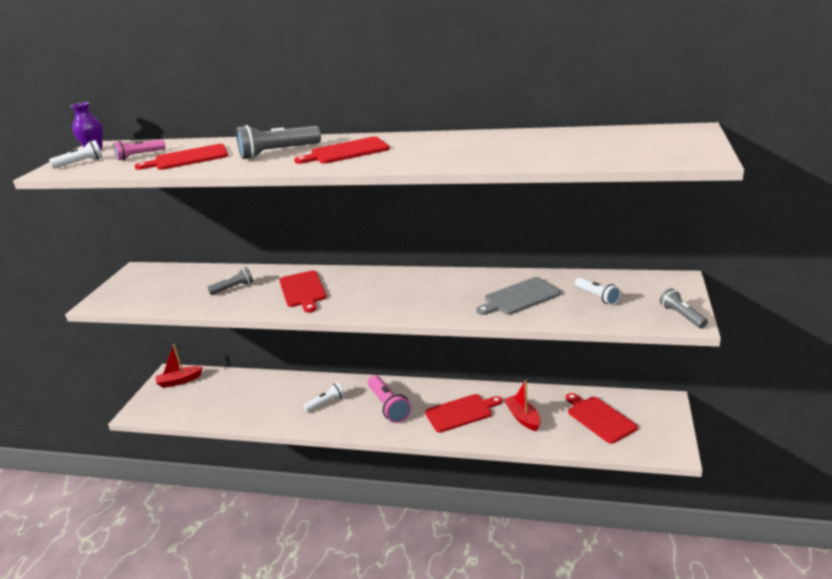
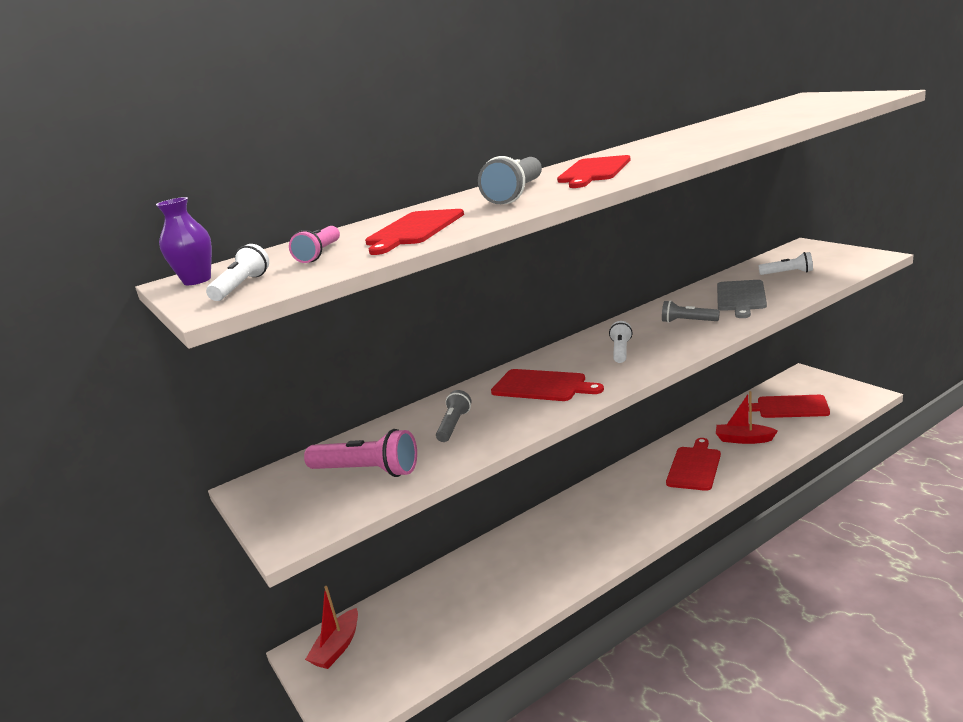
camera: 45 degrees left, 5 degrees down
(326, 403) = (564, 541): white flashlight -> white flashlight (621, 351)
(388, 406) = (627, 503): pink flashlight -> pink flashlight (367, 471)
(682, 316) = (864, 256): grey flashlight -> grey flashlight (688, 321)

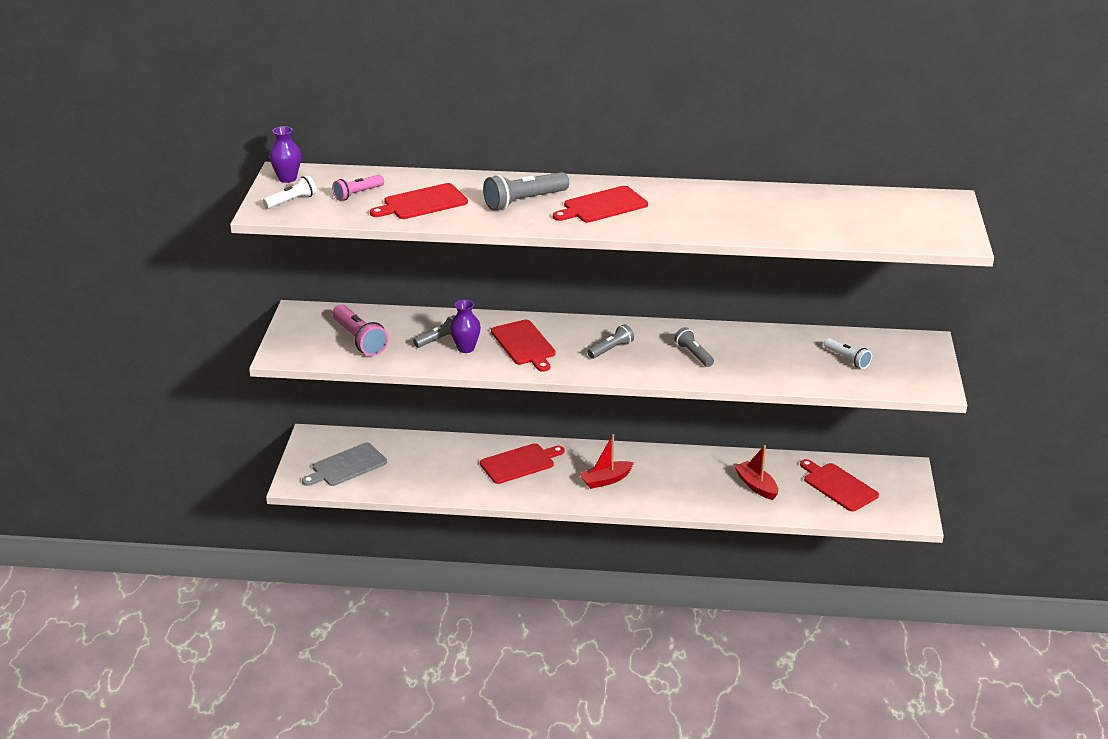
camera: 35 degrees right, 10 degrees up
(337, 647) = (330, 445): red boat -> red boat (606, 480)
(494, 417) = (466, 348): none -> purple vase
(621, 351) = (611, 349): white flashlight -> grey flashlight
(694, 467) = (687, 481): red cutting board -> red cutting board (519, 463)
(741, 297) = (768, 358): grey cutting board -> grey cutting board (346, 466)

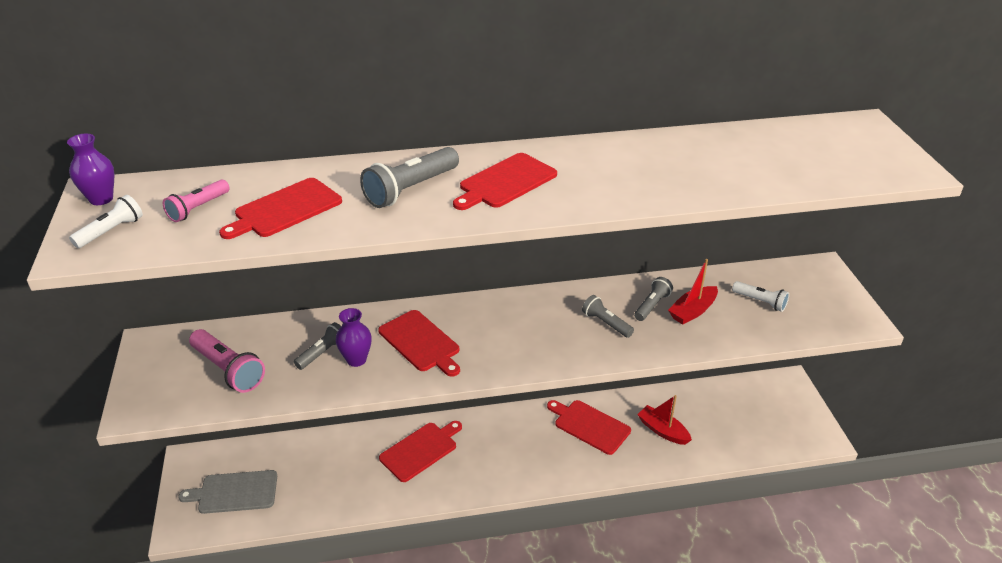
camera: 15 degrees left, 5 degrees up
(346, 466) = (234, 492): grey cutting board -> grey cutting board turned 45 degrees clockwise
(606, 480) = (514, 454): red boat -> red boat (692, 311)
(611, 349) = (517, 332): grey flashlight -> grey flashlight (652, 306)
(838, 486) = (737, 415): red cutting board -> red cutting board (589, 426)

